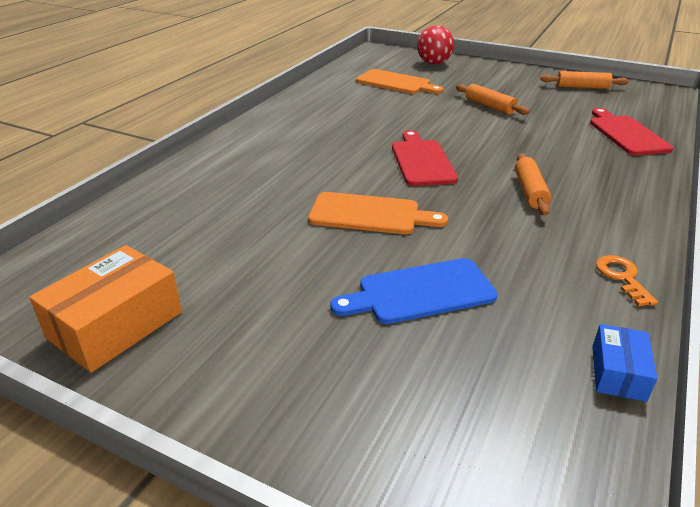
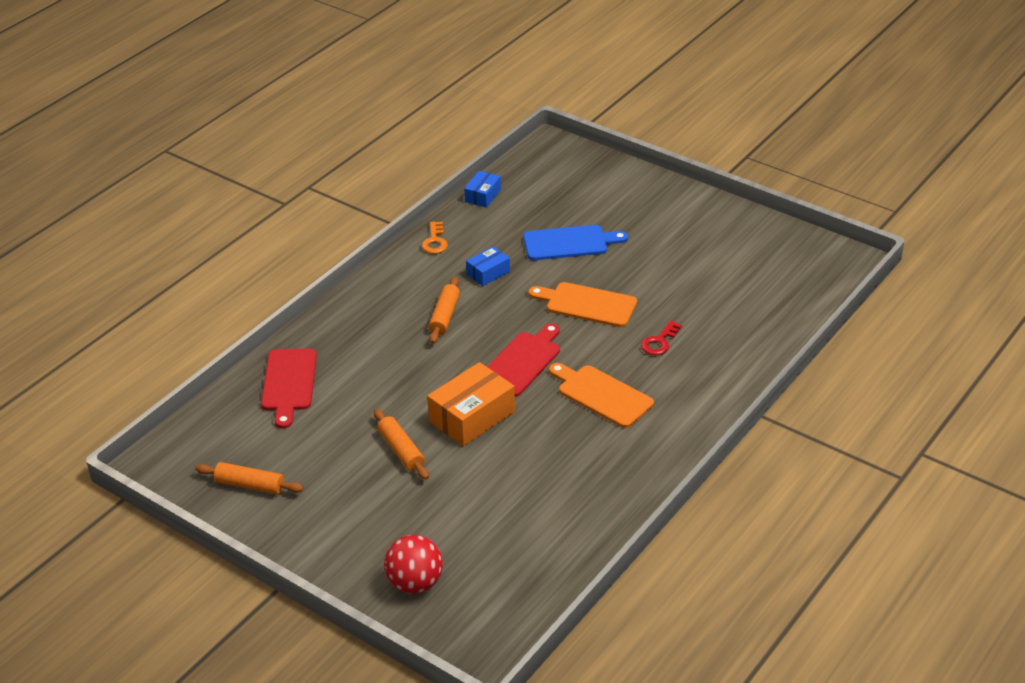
camera: 170 degrees left, 5 degrees up
(115, 325) = (756, 239): orange box -> orange box (472, 416)
(279, 185) = (659, 342): none -> red key
(396, 83) = (495, 523): orange cutting board -> orange cutting board (601, 395)
(421, 161) = (522, 362): red cutting board -> red cutting board turned 150 degrees counterclockwise
(513, 240) = (488, 273): none -> blue box

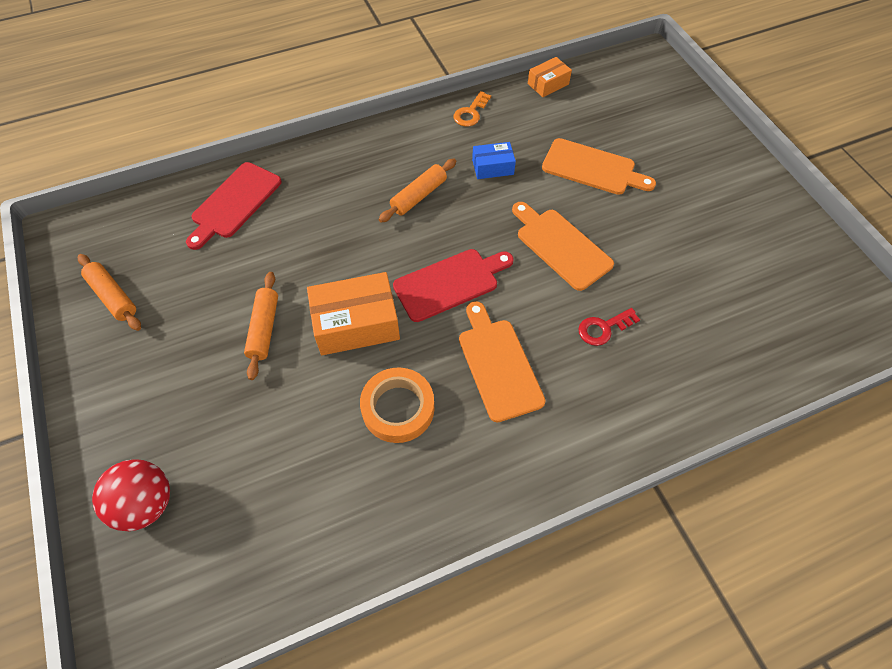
camera: 30 degrees right, 20 degrees up
(482, 196) = (548, 84): blue box -> orange box
(551, 450) = (398, 408): none -> orange tape
(569, 243) = (592, 168): blue cutting board -> orange cutting board

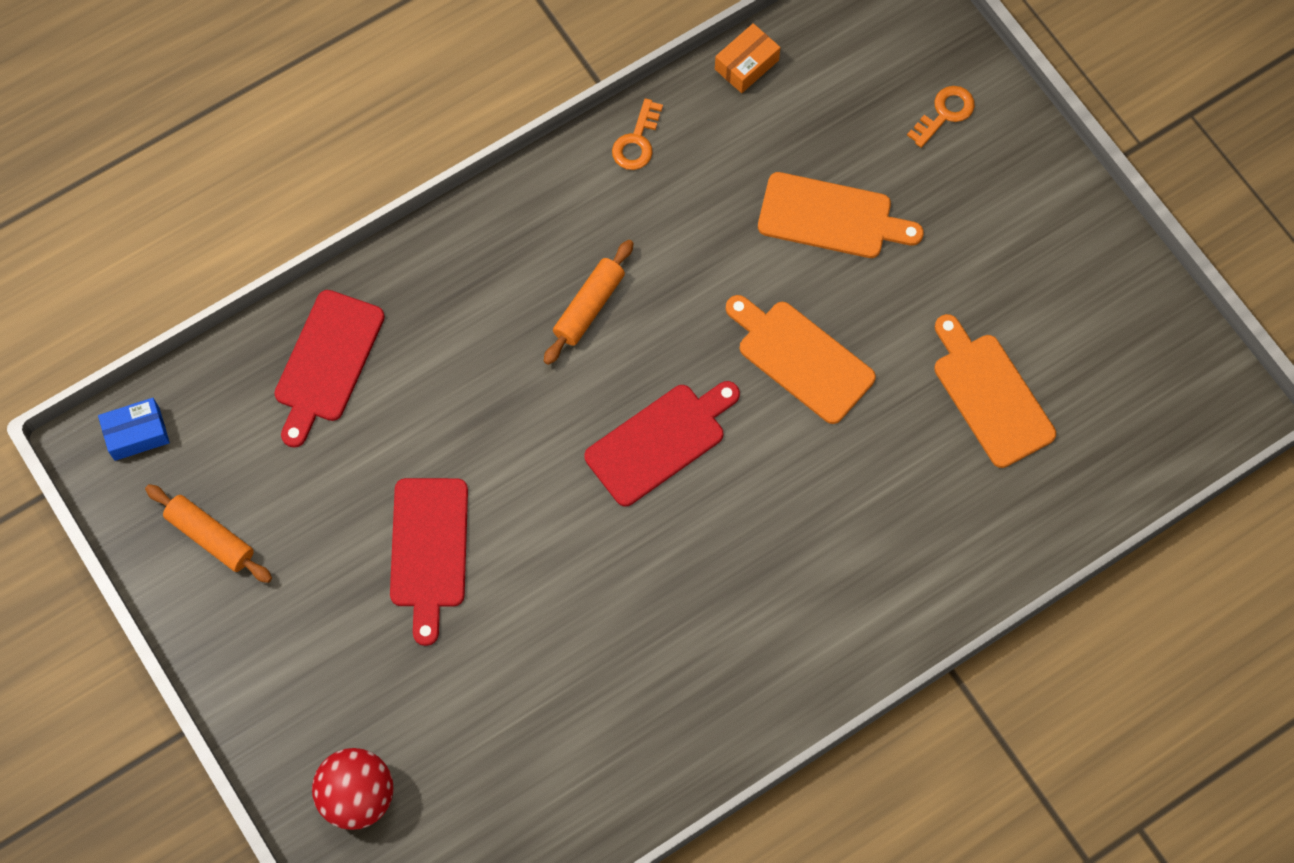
camera: 10 degrees left, 10 degrees up
(264, 329) = (429, 550): orange rolling pin -> red cutting board
(356, 324) = (548, 522): orange box -> none
(398, 408) = (628, 628): orange tape -> none
(492, 167) = (686, 238): blue box -> blue box (137, 434)
(498, 365) = (743, 549): orange cutting board -> orange cutting board (990, 395)
(603, 328) = (871, 474): red key -> none
(674, 123) = (944, 113): none -> orange key

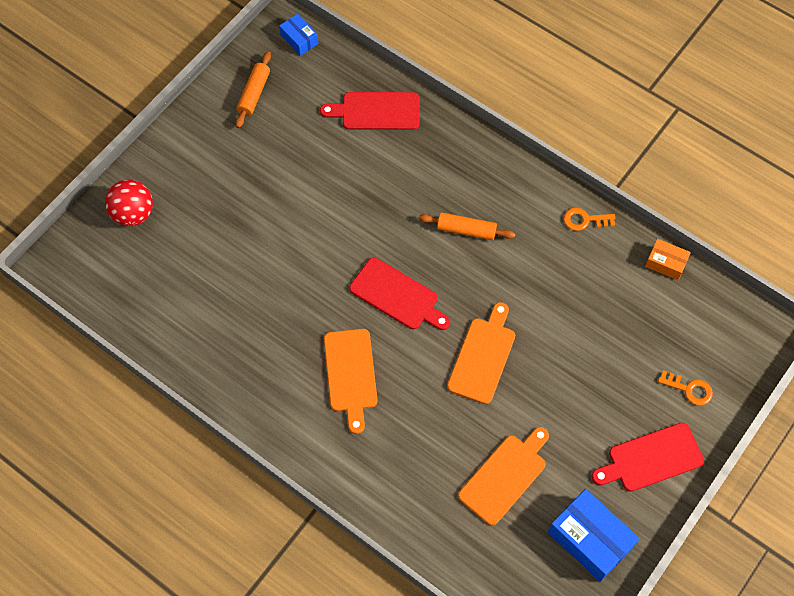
camera: 70 degrees right, 5 degrees down
(429, 550) = (285, 199): red cutting board -> red cutting board (651, 459)
(831, 217) = (585, 344): orange cutting board -> orange cutting board (351, 374)
(1114, 321) = (590, 539): none -> blue box

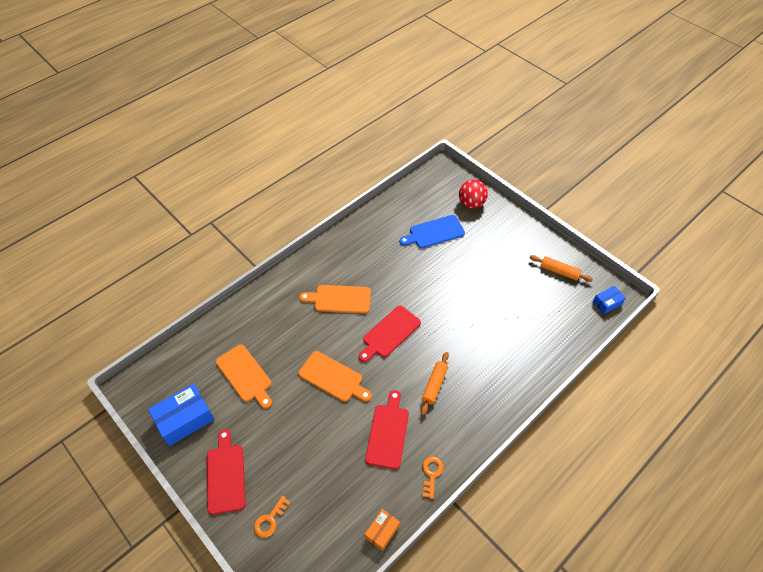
camera: 100 degrees right, 10 degrees down
(201, 260) = (434, 232): none -> blue cutting board
(376, 111) = (542, 343): red cutting board -> red cutting board (388, 433)

